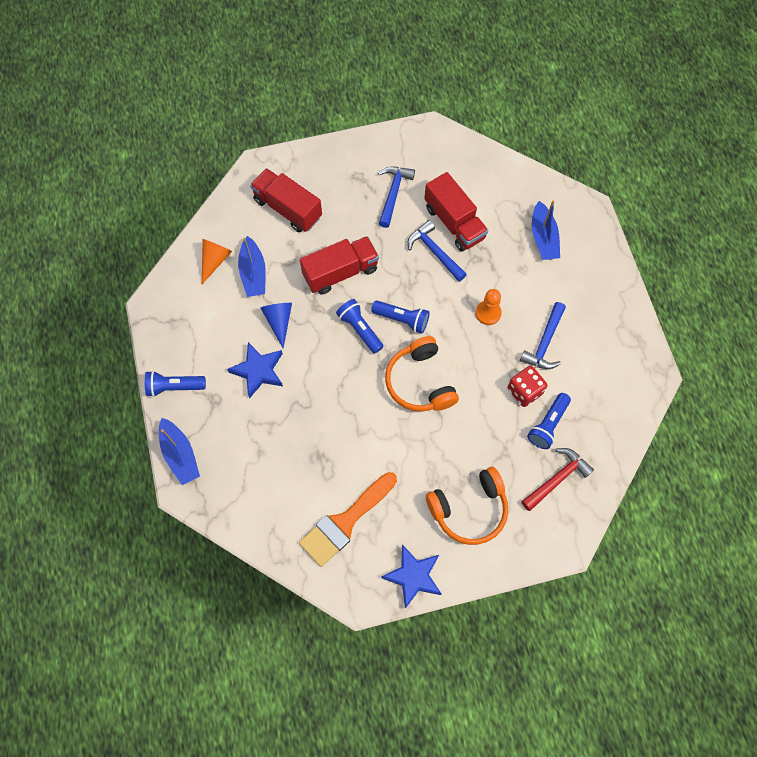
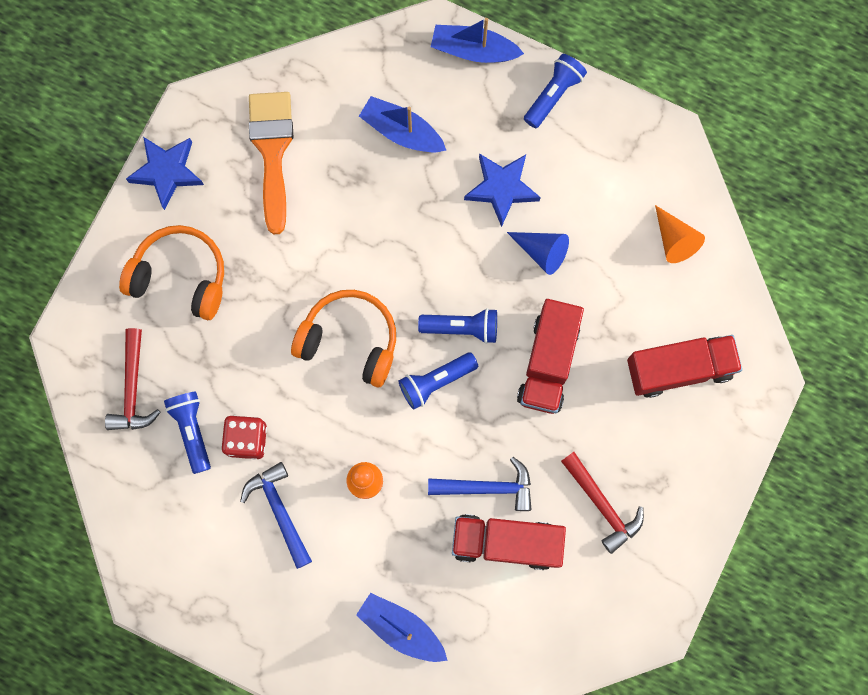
camera: 130 degrees right, 10 degrees up
(253, 273) = (624, 269): blue boat -> blue boat (402, 131)
(393, 193) = (602, 505): blue hammer -> red hammer
(469, 509) = (180, 276): orange headphones -> orange headphones turned 90 degrees clockwise

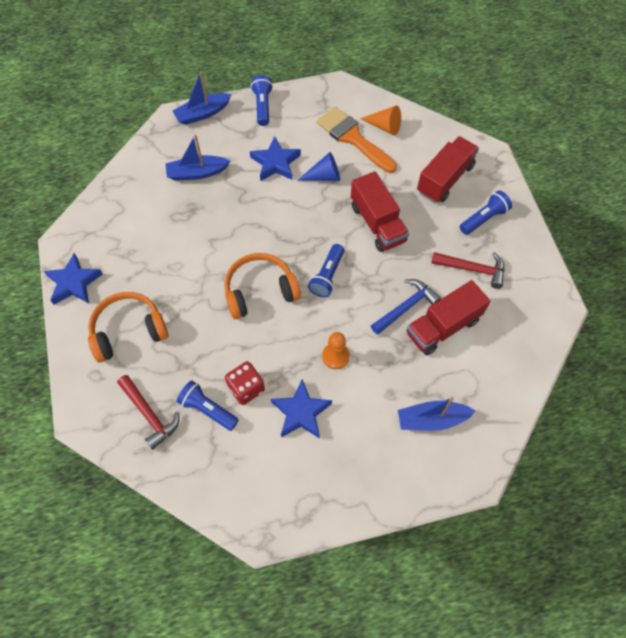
camera: 40 degrees left, 15 degrees down
(272, 151) = (130, 230): orange brush -> orange brush (352, 138)
(279, 511) = (301, 412): blue hammer -> blue star
(462, 328) = (316, 240): blue flashlight -> blue flashlight (484, 218)

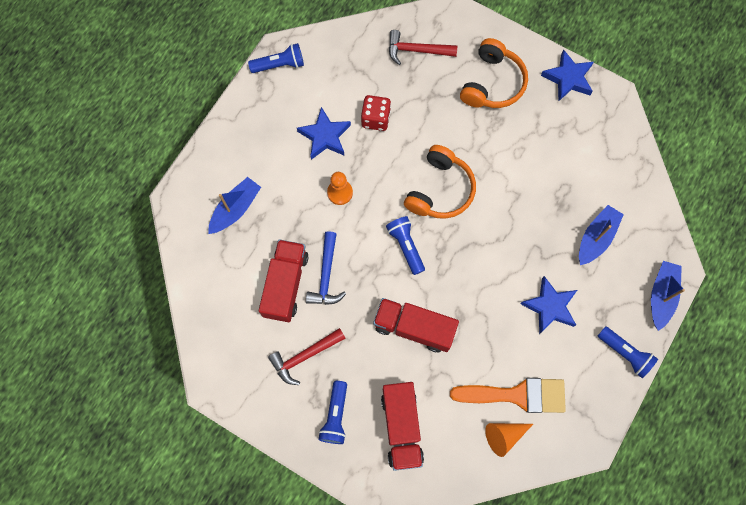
camera: 135 degrees right, 10 degrees up
(208, 409) = (385, 85): blue flashlight -> blue flashlight (280, 65)
(324, 176) = (499, 332): blue cone -> none

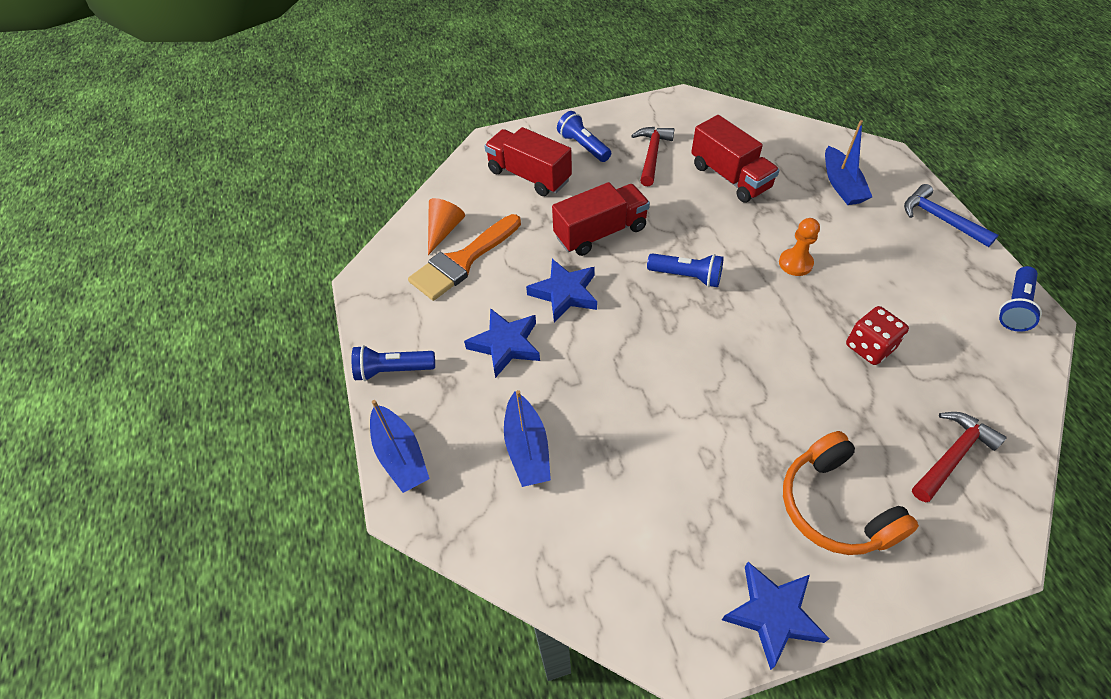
camera: 135 degrees right, 20 degrees down
(325, 136) = (878, 291): blue star -> blue star (564, 293)
(326, 275) = (712, 206): blue hammer -> blue hammer (940, 219)
(440, 190) = (725, 345): orange headphones -> none

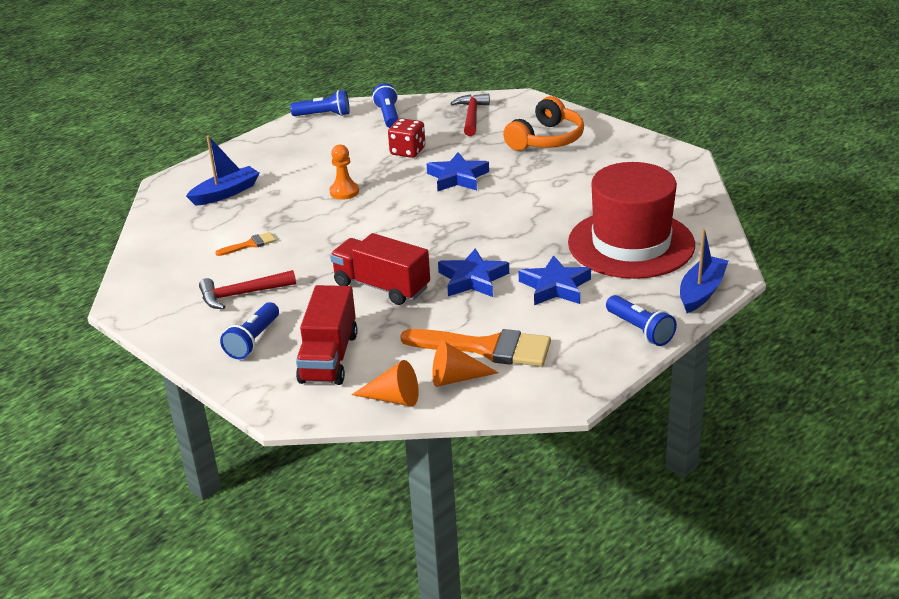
camera: 120 degrees left, 20 degrees down
(453, 192) = (393, 398): none -> orange cone
(527, 448) = (631, 244): blue boat -> red hat
(687, 276) = (400, 231): blue flashlight -> blue flashlight (388, 116)
(730, 177) = (250, 244): red truck -> orange brush
(772, 614) = (634, 142): blue star -> blue star (458, 177)
(940, 219) = (244, 149): blue hammer -> none
(952, 455) = (471, 116): red hammer -> red hammer turned 75 degrees clockwise

